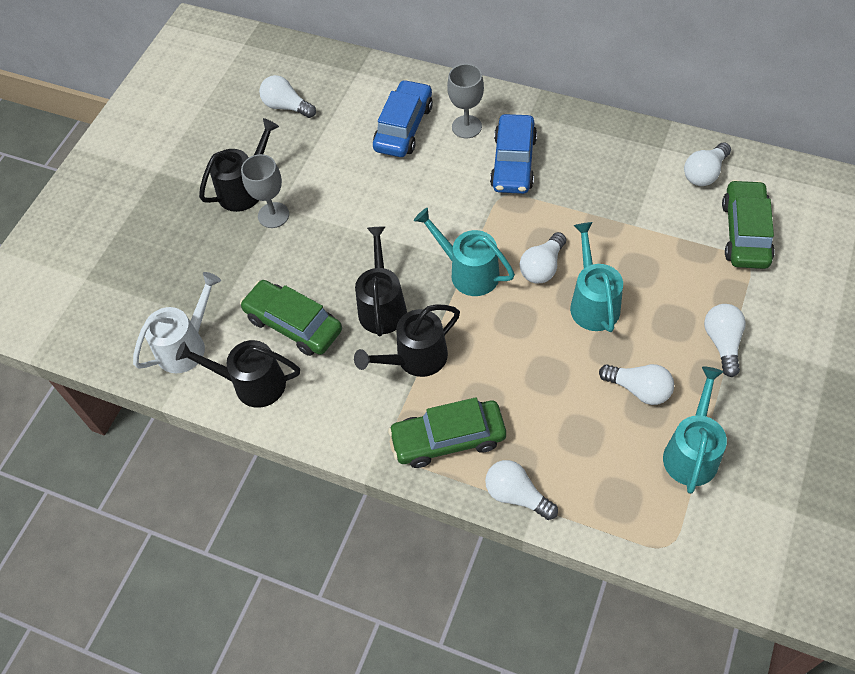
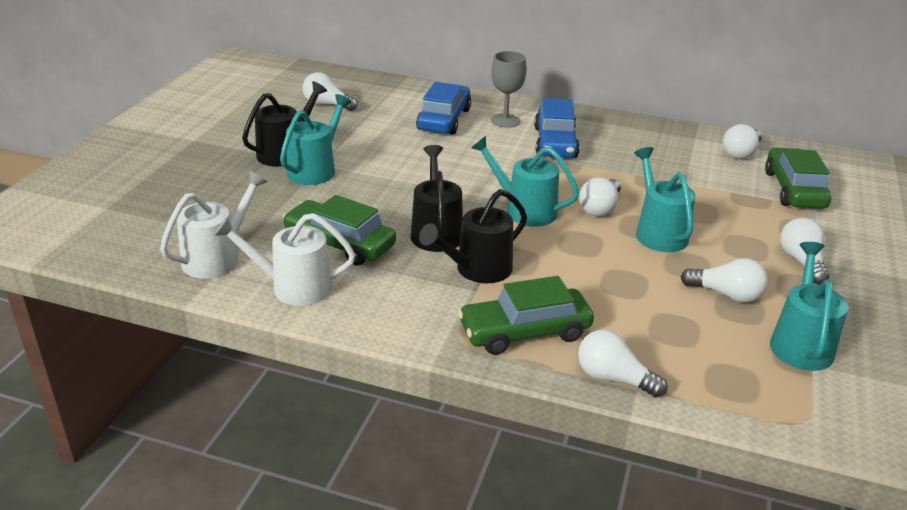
camera: 10 degrees left, 25 degrees down
(252, 384) = (293, 287): black watering can -> white watering can
(273, 215) = (315, 169): grey goblet -> turquoise watering can

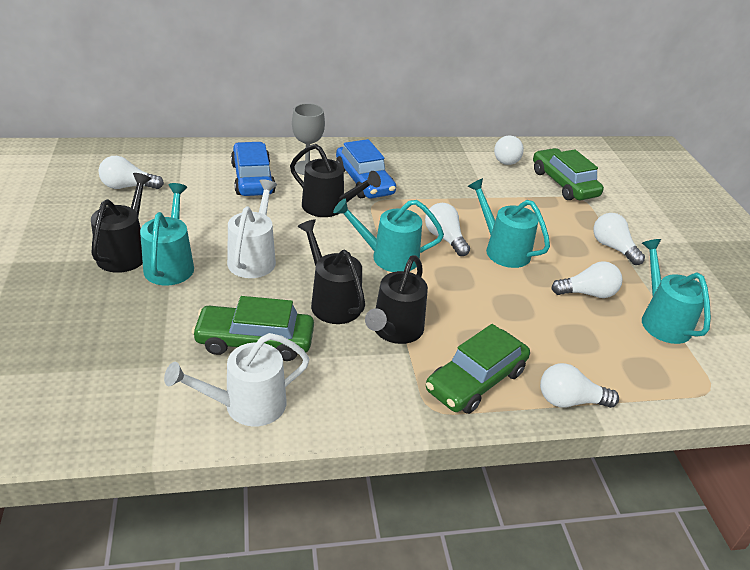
camera: 30 degrees left, 5 degrees up
(217, 257) = (144, 397): white watering can -> white watering can (254, 258)
(499, 157) = (329, 207): none -> black watering can
(600, 208) = (445, 238): white light bulb -> white light bulb turned 150 degrees clockwise

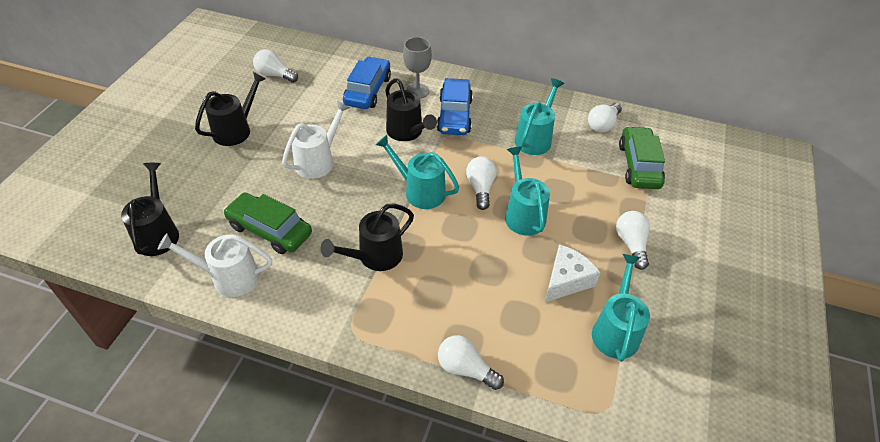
camera: 30 degrees right, 10 degrees up
(170, 264) = (258, 149): turquoise watering can -> turquoise watering can (535, 138)
(332, 301) = (347, 216): black watering can -> black watering can (158, 233)
(475, 380) = (403, 321): green car -> none
(587, 293) = (566, 280): white light bulb -> white cheese

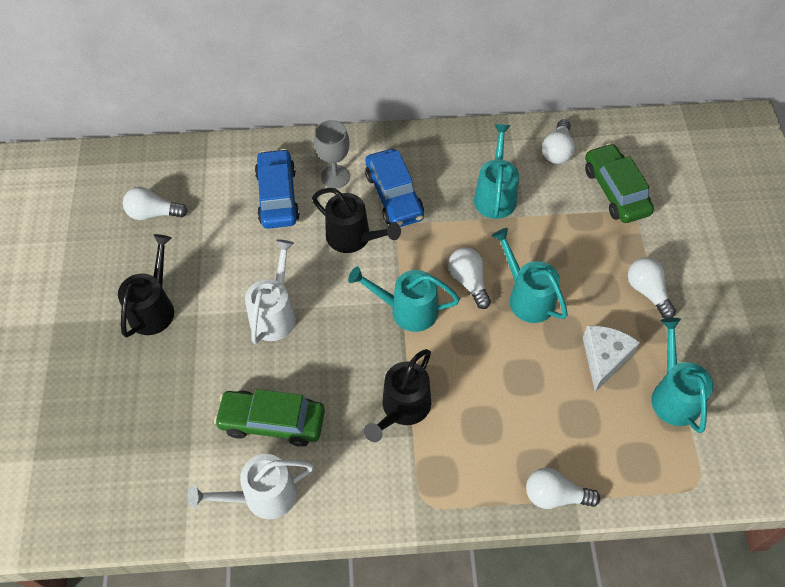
camera: 20 degrees left, 10 degrees up
(158, 233) = (149, 476): black watering can -> none

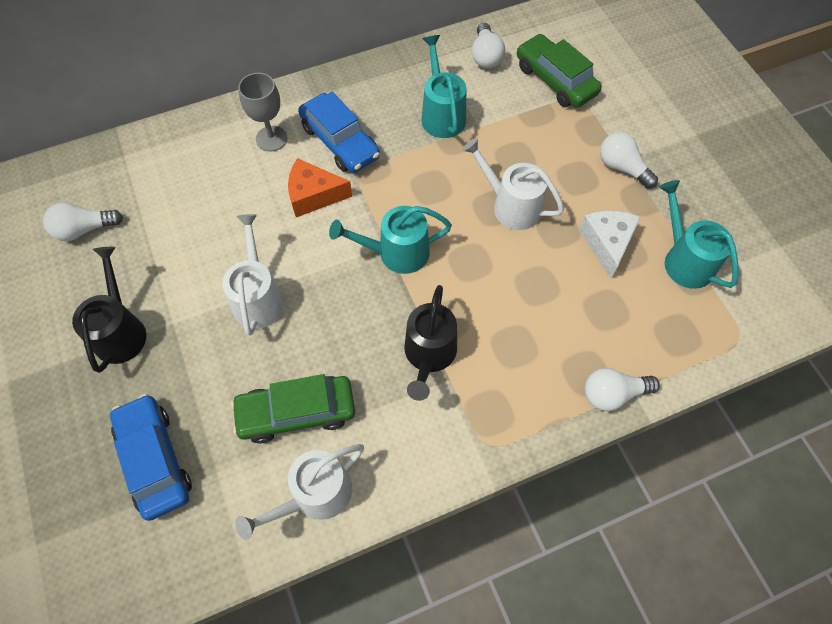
camera: 20 degrees left, 5 degrees up
(278, 196) = (217, 174): blue car -> blue car (155, 460)
(353, 238) = (313, 195): black watering can -> orange cheese
(469, 281) = (447, 206): white light bulb -> none
(527, 297) = (511, 205): turquoise watering can -> white watering can

